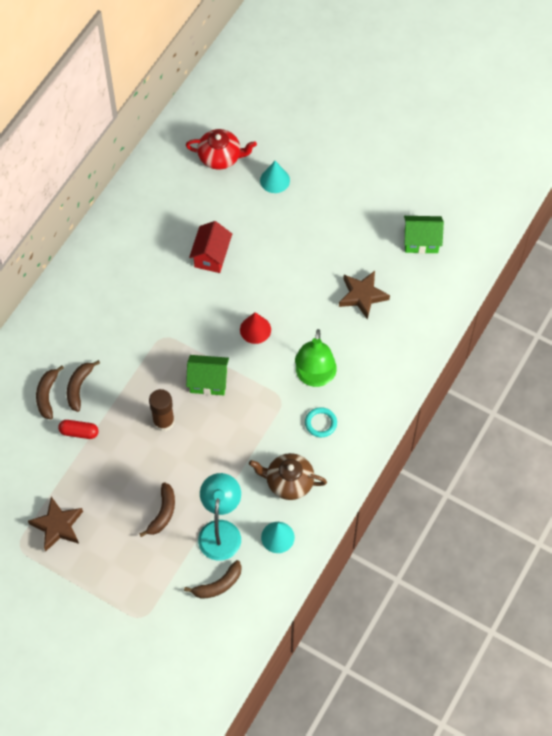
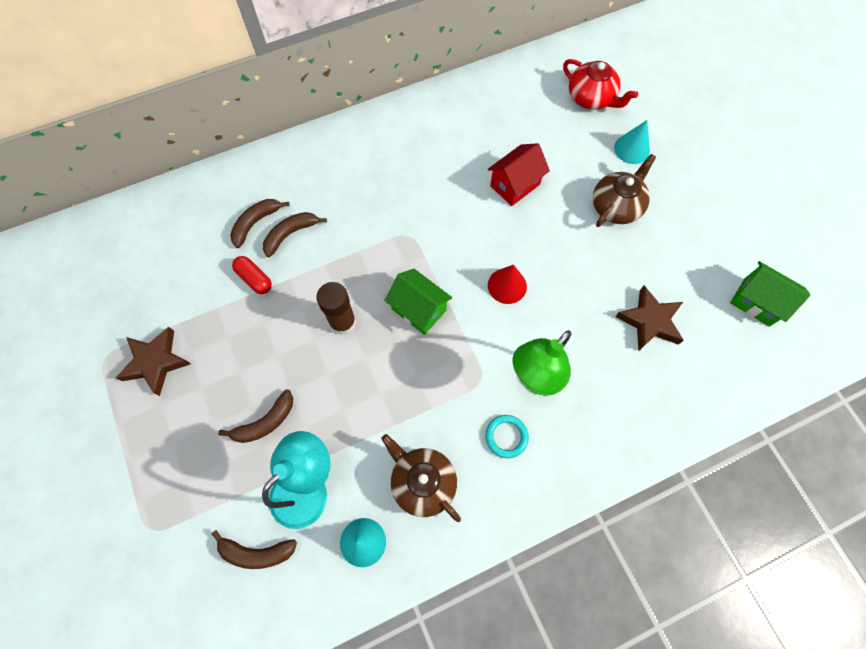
camera: 35 degrees right, 5 degrees up
(291, 230) = (616, 206): none -> brown teapot

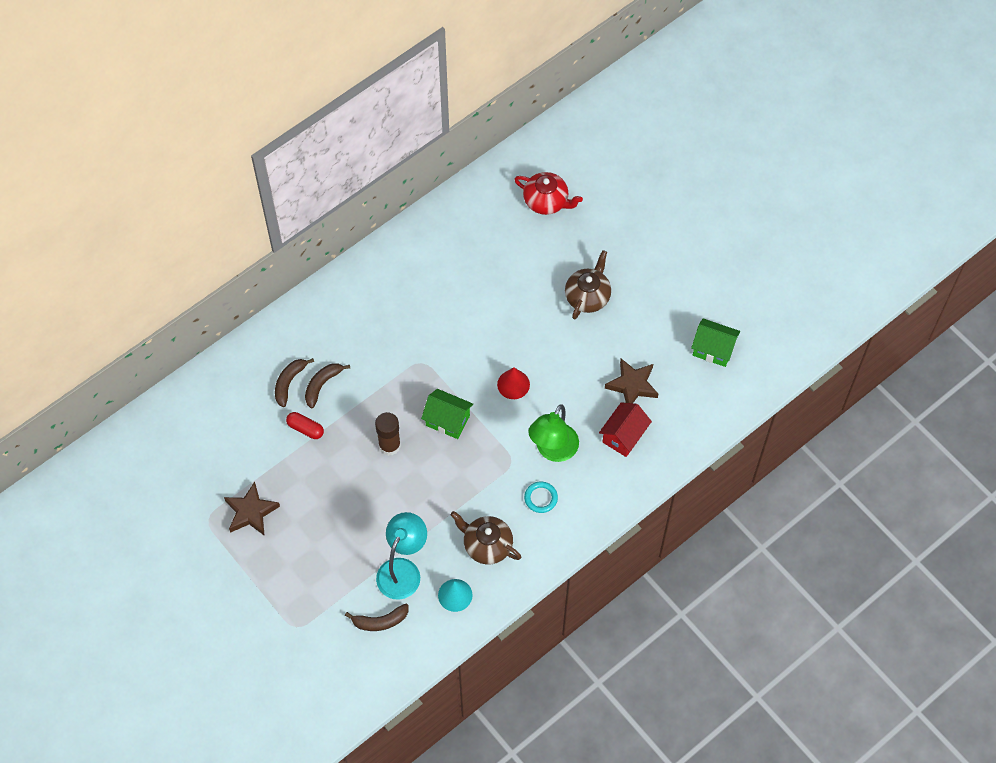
camera: 15 degrees left, 5 degrees down
(265, 422) = (354, 534): brown banana -> none
(515, 185) = (499, 297): red house -> red house (624, 436)
(632, 149) = (591, 241): turquoise cone -> none

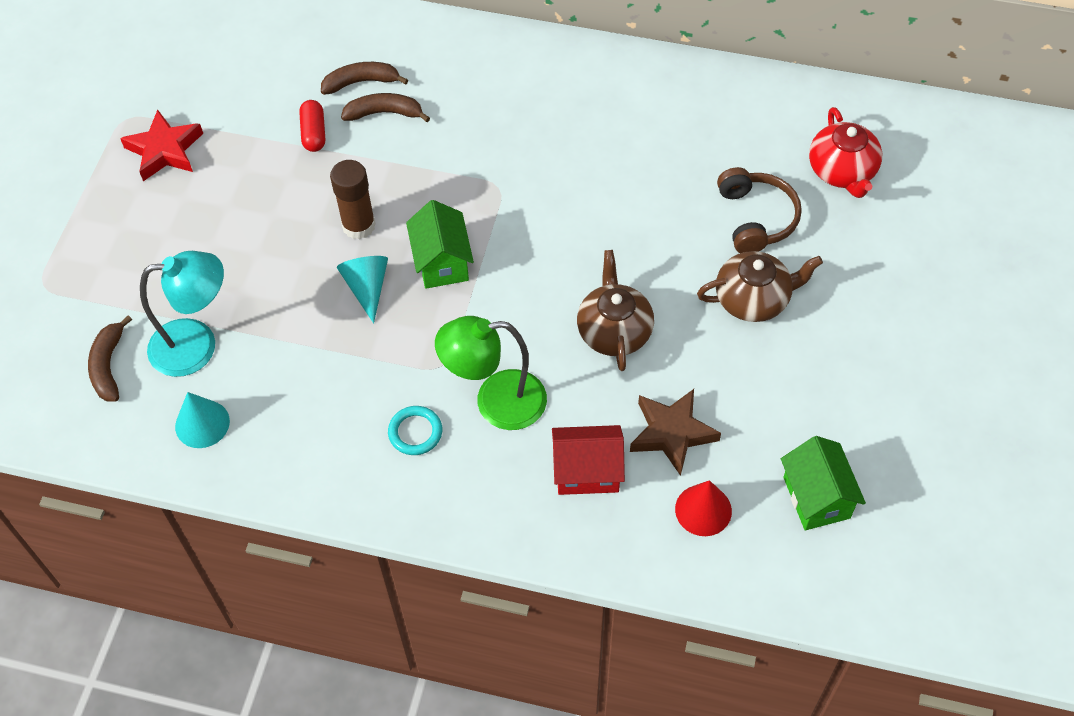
camera: 55 degrees right, 5 degrees down
(251, 512) = (165, 150): brown star -> red star
(380, 621) = (108, 366): brown banana -> brown banana turned 45 degrees clockwise
(434, 466) = (367, 288): none -> turquoise cone
(487, 545) = (300, 414): brown teapot -> brown teapot (614, 331)
(513, 384) = (553, 299): red cone -> red cone (703, 510)
(542, 260) = (756, 218): none -> brown headphones

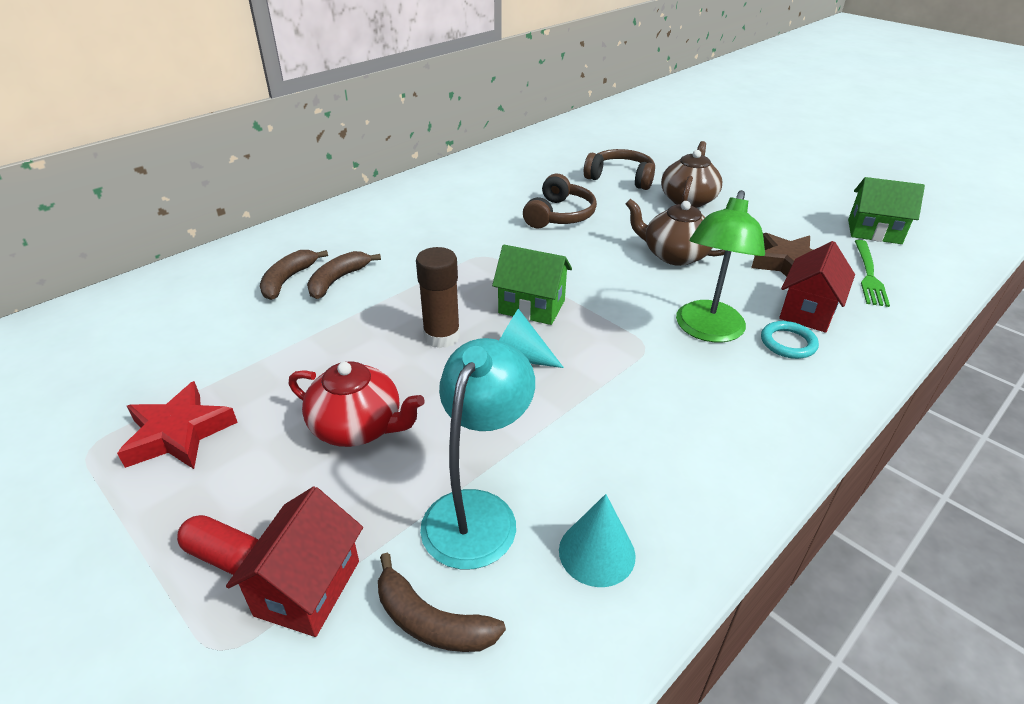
camera: 60 degrees left, 20 degrees down
(97, 296) = (308, 588): none -> red house
(314, 133) = (304, 324): red capsule -> red capsule (226, 556)
(415, 432) = (713, 387): turquoise ring -> turquoise ring (788, 343)
(622, 205) = (559, 215): none -> brown headphones
(703, 510) = (868, 275): red cone -> green fork
(842, 171) = (611, 145): red teapot -> red teapot (358, 427)

